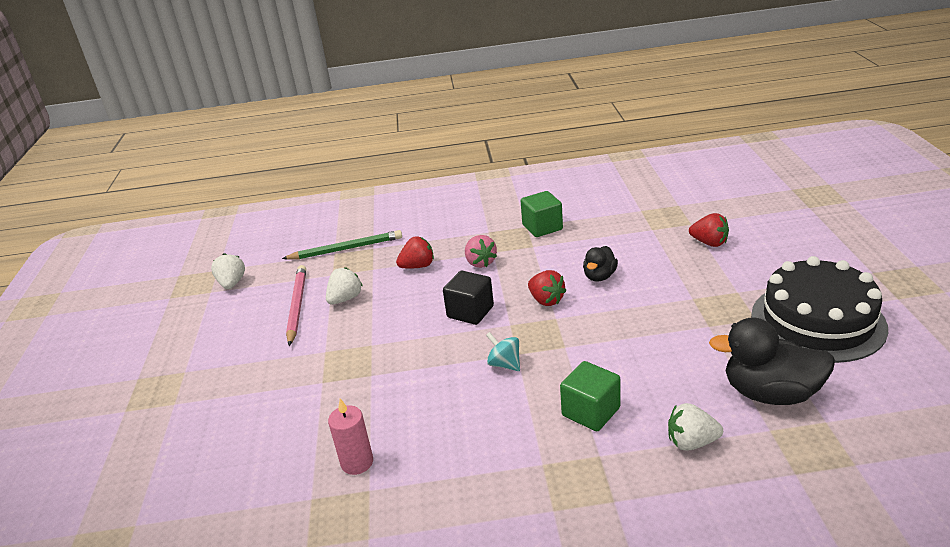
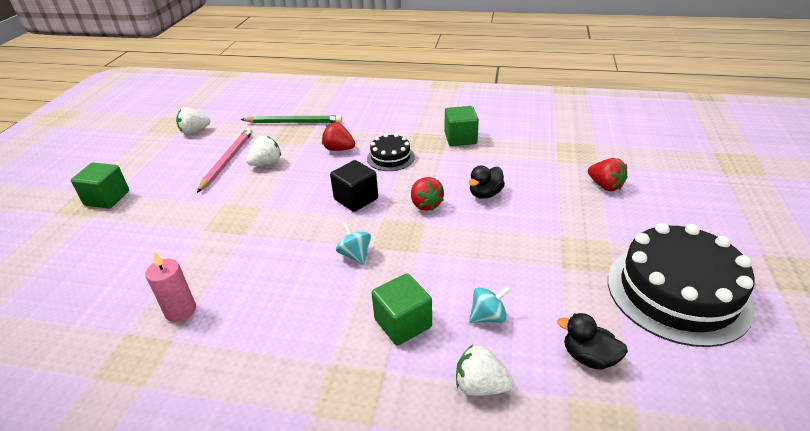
camera: 15 degrees right, 5 degrees up
(180, 378) = (107, 198): none -> green cube
(232, 283) = (194, 131): white strawberry -> white strawberry turned 120 degrees counterclockwise
(418, 266) = (339, 149): red strawberry -> red strawberry turned 150 degrees counterclockwise
(480, 262) = (390, 157): pink strawberry -> black cake
(666, 385) = (488, 316): none -> turquoise spinning top
(770, 393) = (589, 357): black duck -> black duck, size x0.55

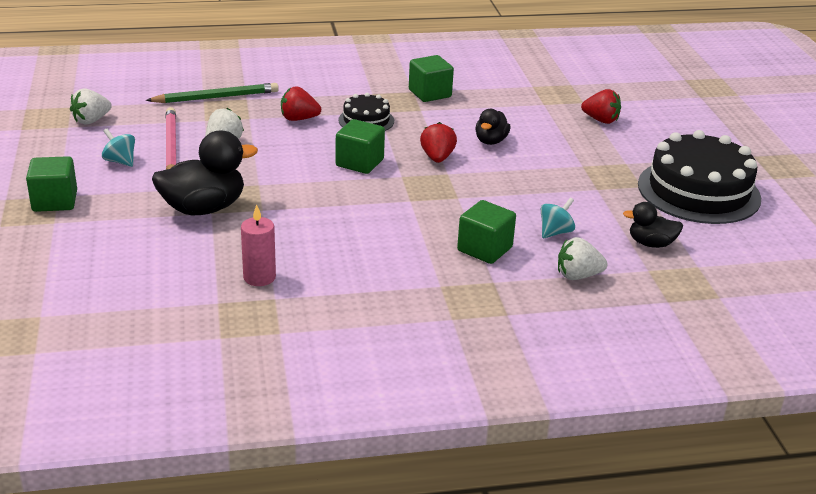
camera: 25 degrees left, 5 degrees down
(200, 224) = (203, 208): none -> black duck
(355, 255) = (398, 208): turquoise spinning top -> turquoise spinning top (120, 161)
(356, 199) = (359, 163): black cube -> green cube
(425, 204) = (437, 158): red strawberry -> red strawberry turned 135 degrees counterclockwise

